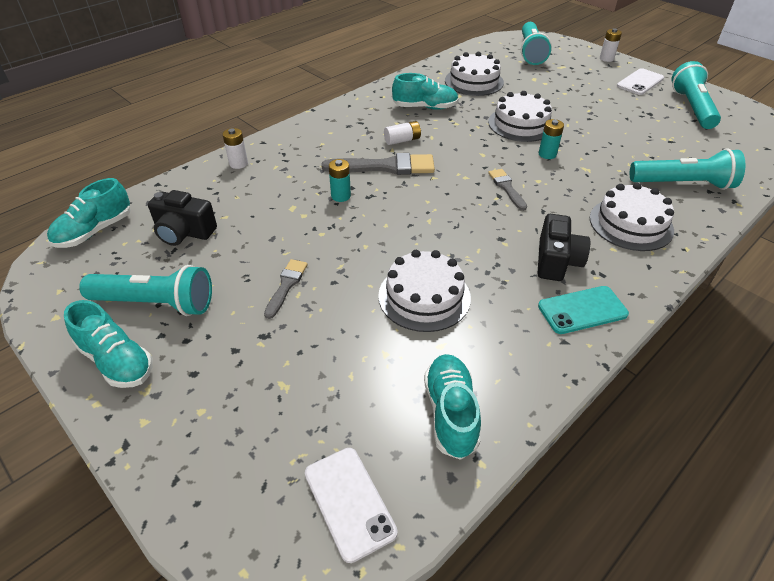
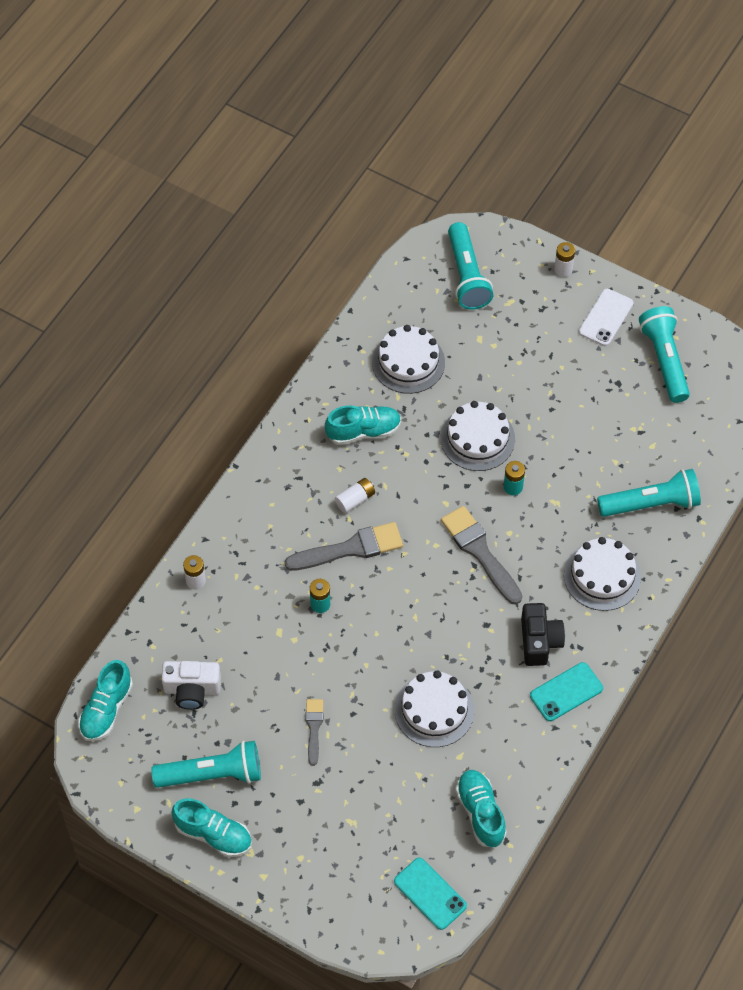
camera: 15 degrees left, 15 degrees up
(184, 232) = (192, 690): black camera -> white camera
(349, 502) = (430, 894): white phone -> turquoise phone
(506, 188) = (480, 552): grey brush -> grey brush, size x1.77

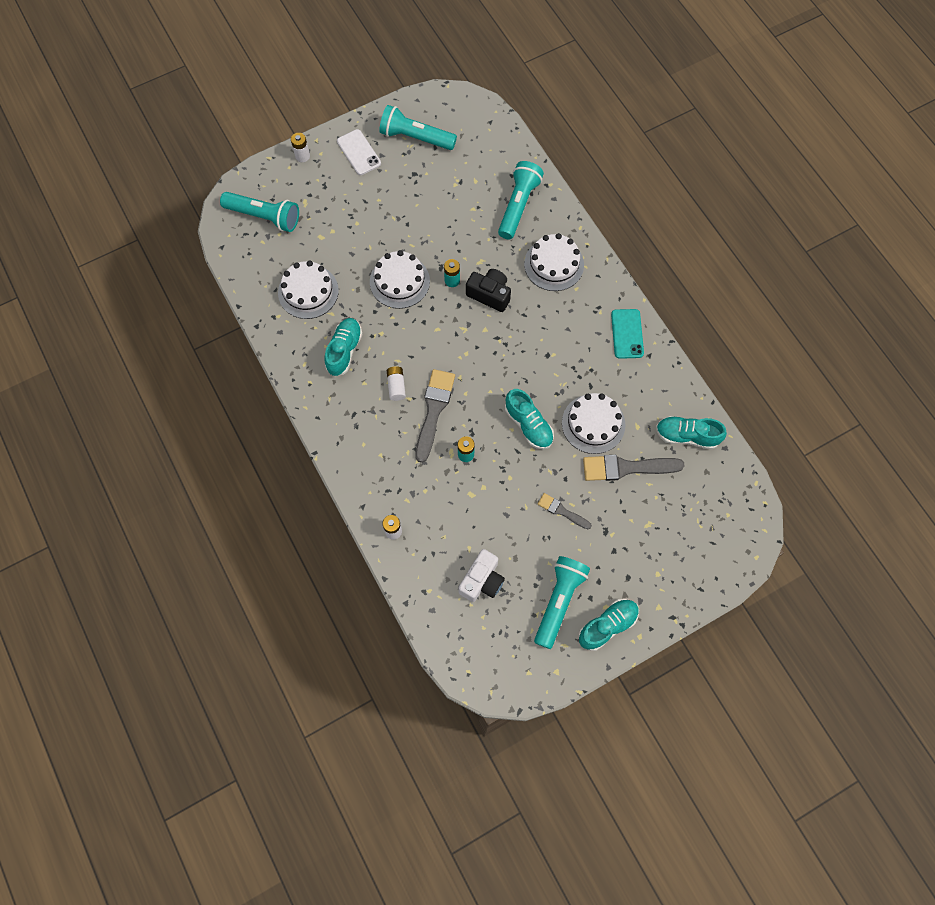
camera: 60 degrees left, 10 degrees up
(106, 709) = (461, 652): turquoise shoe -> turquoise shoe (528, 425)
(430, 894) = (730, 501): turquoise phone -> none
(480, 552) = (489, 328): grey brush -> grey brush (626, 468)
(539, 641) = (579, 329): black camera -> black camera (489, 294)

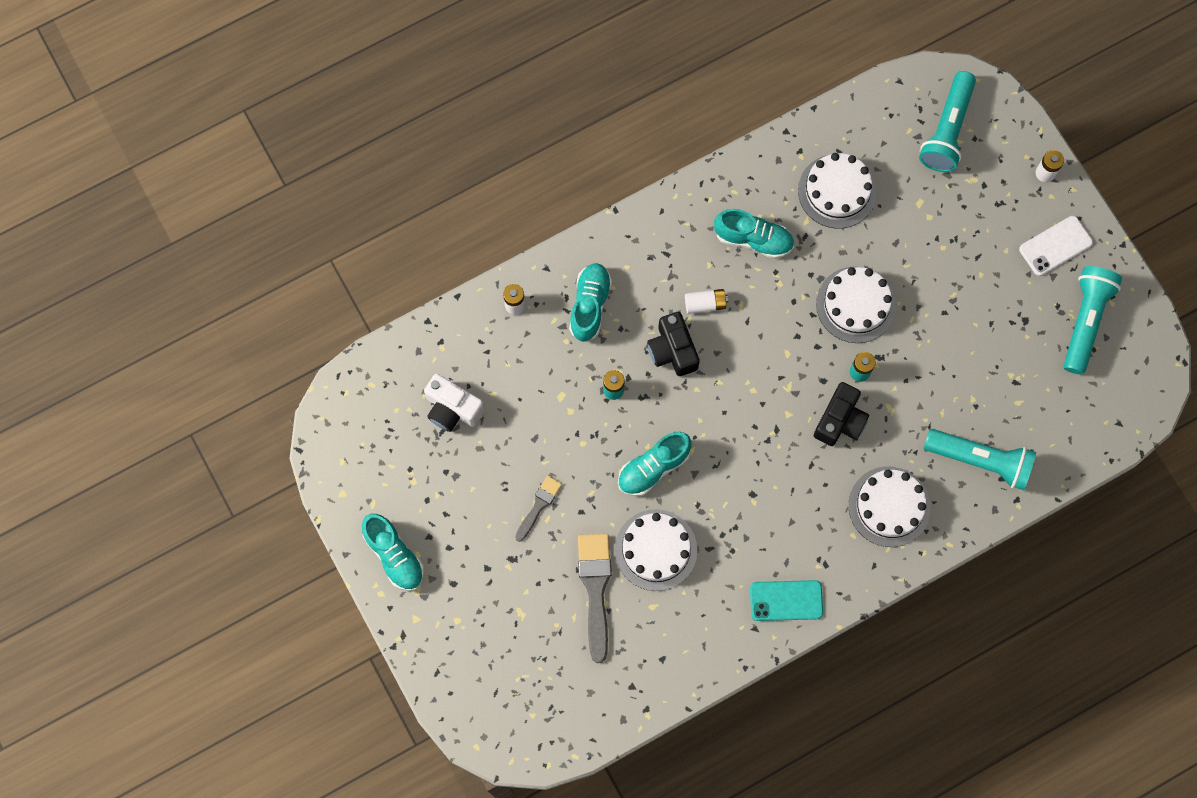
camera: 90 degrees right, 5 degrees up
(434, 410) = (672, 350): grey brush -> black camera
(559, 601) = (425, 499): turquoise flashlight -> none
(686, 436) = (639, 670): turquoise shoe -> turquoise shoe (590, 305)

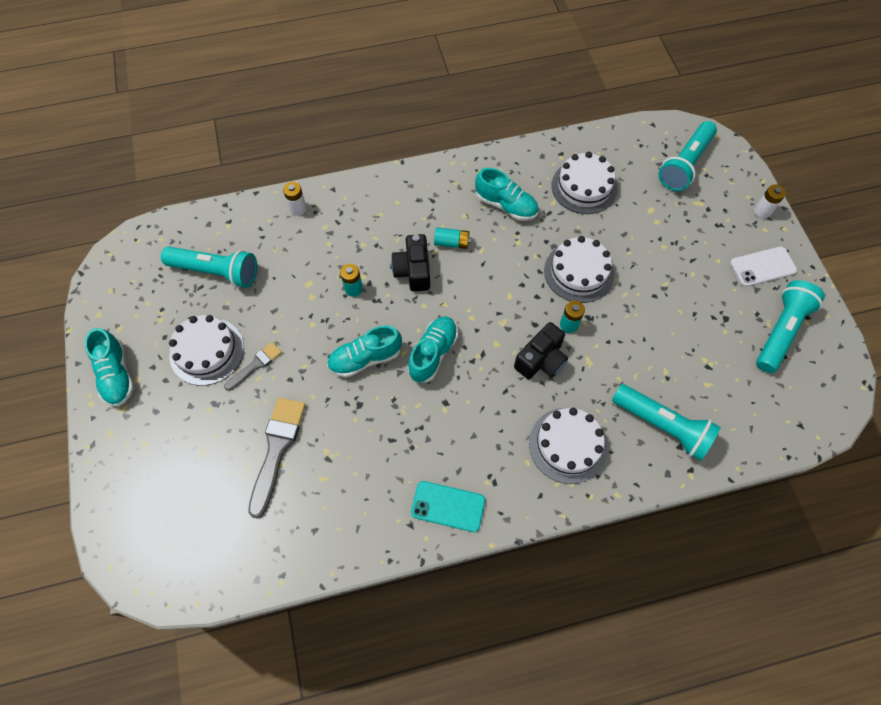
camera: 15 degrees right, 10 degrees down
(452, 409) = (216, 272): white camera -> turquoise flashlight
(590, 305) = (357, 222): turquoise shoe -> turquoise shoe (433, 353)
(656, 550) = (343, 428): white cake -> white cake (207, 351)
(705, 304) = (451, 243): white battery -> turquoise battery

